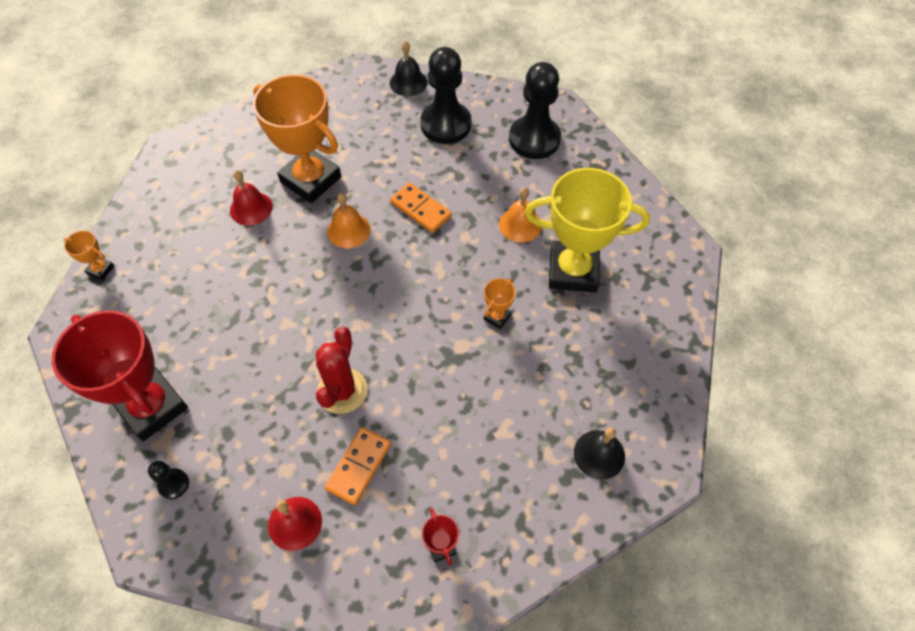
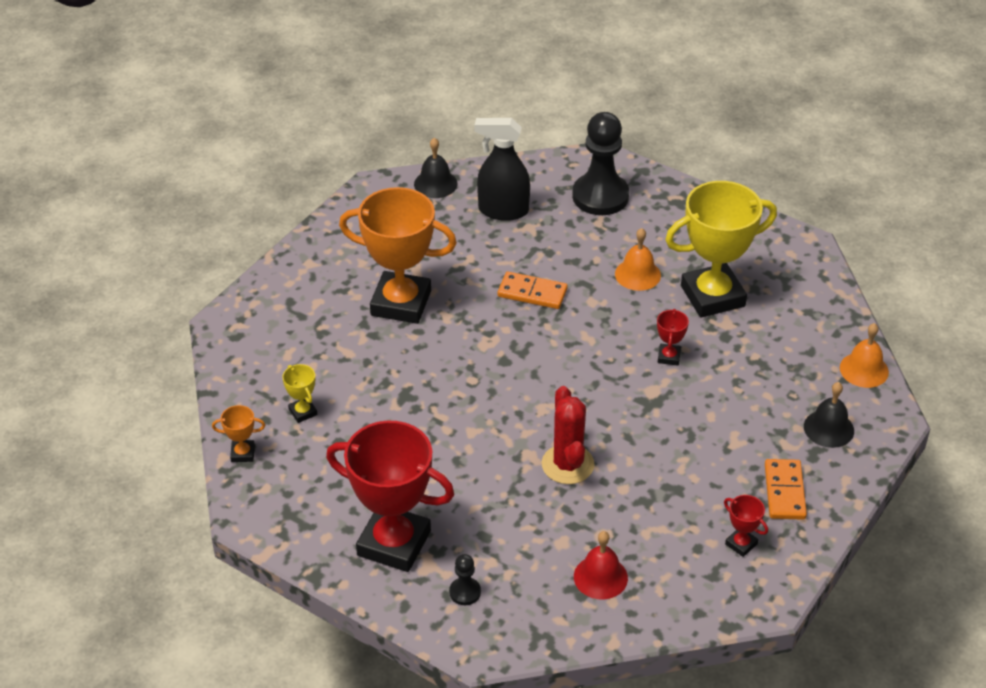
camera: 25 degrees left, 15 degrees down
(170, 250) = (303, 412): none -> yellow trophy
(251, 208) = (358, 348): red bell -> none
(348, 230) = (474, 334): orange bell -> orange bell (864, 370)
(359, 466) = (626, 515): orange domino -> orange domino (785, 491)
(446, 124) = (503, 210): black pawn -> black spray bottle
(497, 317) = (669, 357): orange trophy -> red trophy

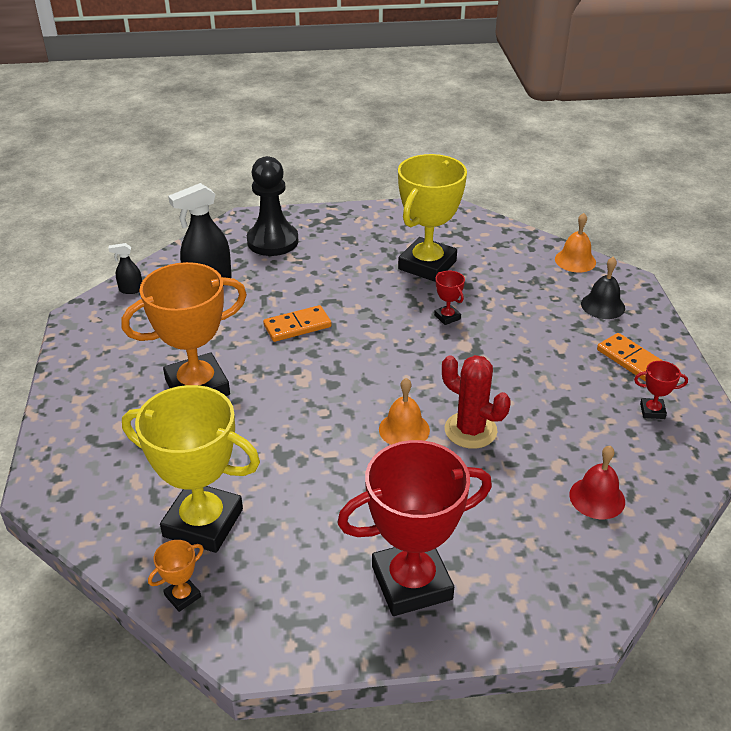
camera: 40 degrees left, 5 degrees down
(303, 412) = (203, 523): yellow trophy -> yellow trophy, size x2.43
(435, 184) = (131, 290): black bell -> black spray bottle
(465, 592) = (517, 583): black pawn -> none
(637, 274) = (360, 276): orange bell -> orange bell (404, 429)

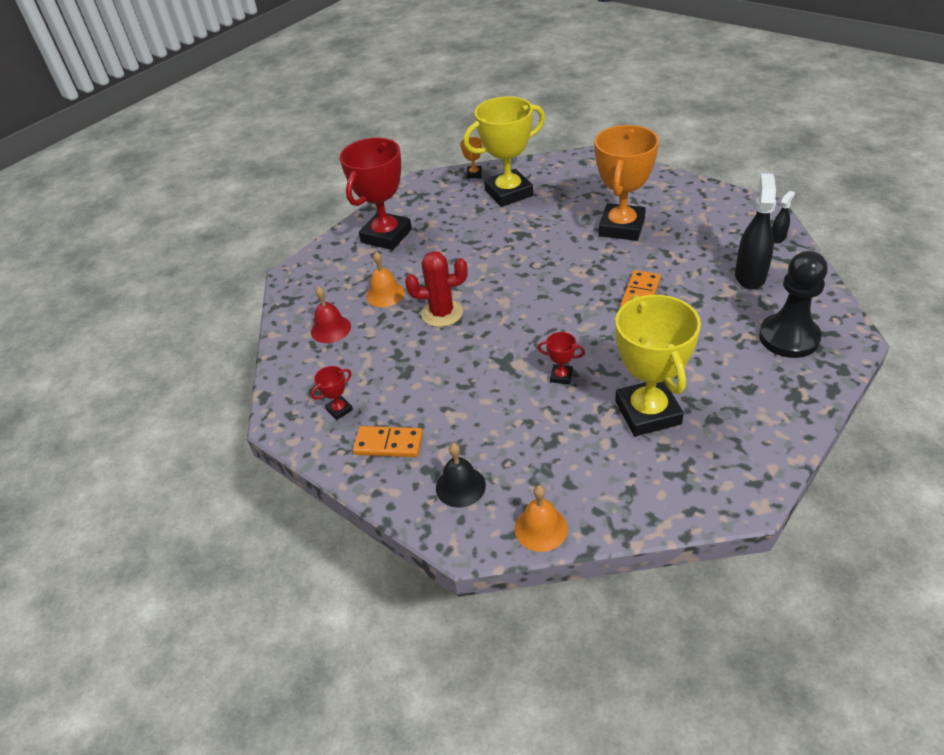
camera: 140 degrees right, 5 degrees up
(404, 429) = (479, 287): orange bell -> orange bell (385, 294)

